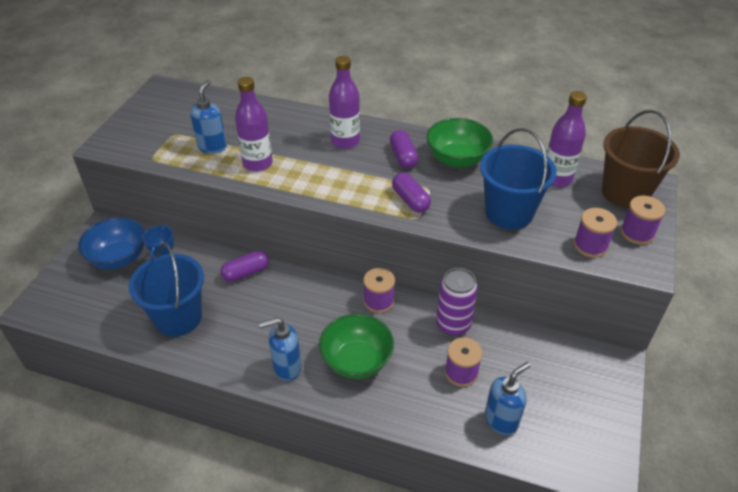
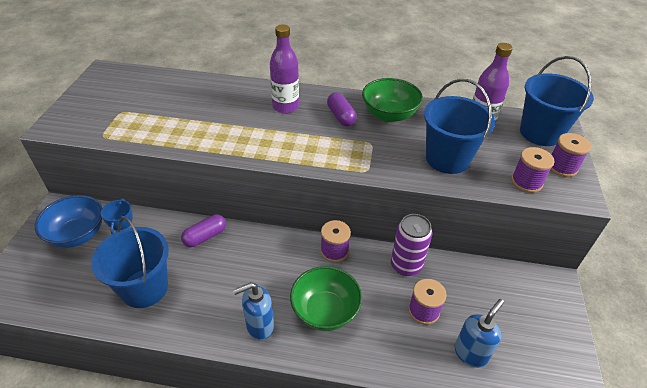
camera: 10 degrees left, 0 degrees up
(212, 147) = (161, 120): blue soap dispenser -> none
(257, 163) = (207, 133): purple bottle -> none
(410, 200) = (357, 155): purple capsule -> none
(625, 193) = (540, 133): brown bucket -> blue bucket

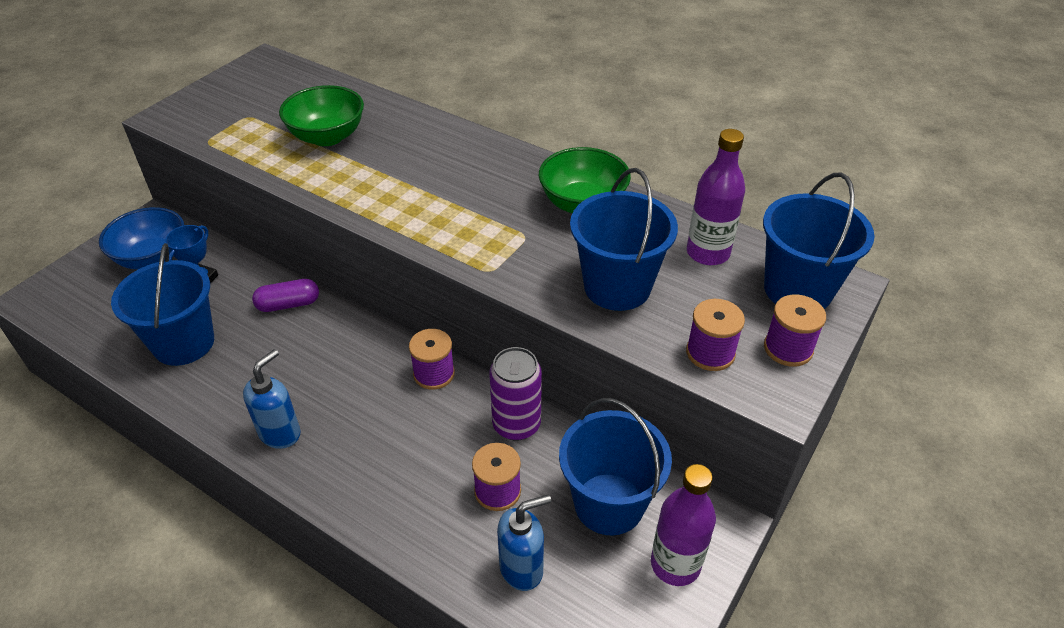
camera: 25 degrees right, 0 degrees up
(259, 326) = (280, 433): blue soap dispenser -> blue soap dispenser turned 120 degrees clockwise
(285, 107) = (448, 158): purple bottle -> purple bottle (675, 564)
(325, 311) = (370, 444): green bowl -> green bowl (327, 137)
(341, 116) = (513, 189): purple capsule -> none
(490, 294) = (609, 504): none -> blue bucket

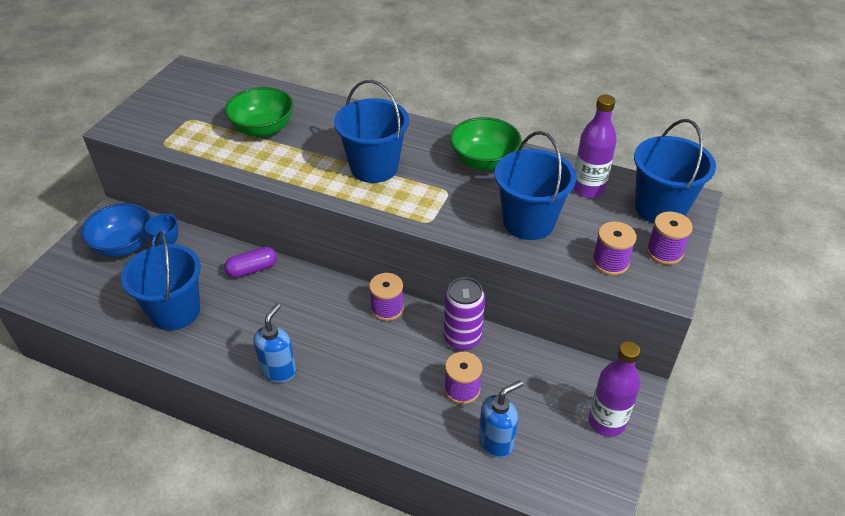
camera: 10 degrees left, 0 degrees up
(609, 504) = (547, 386): blue bucket -> blue bucket (374, 167)

